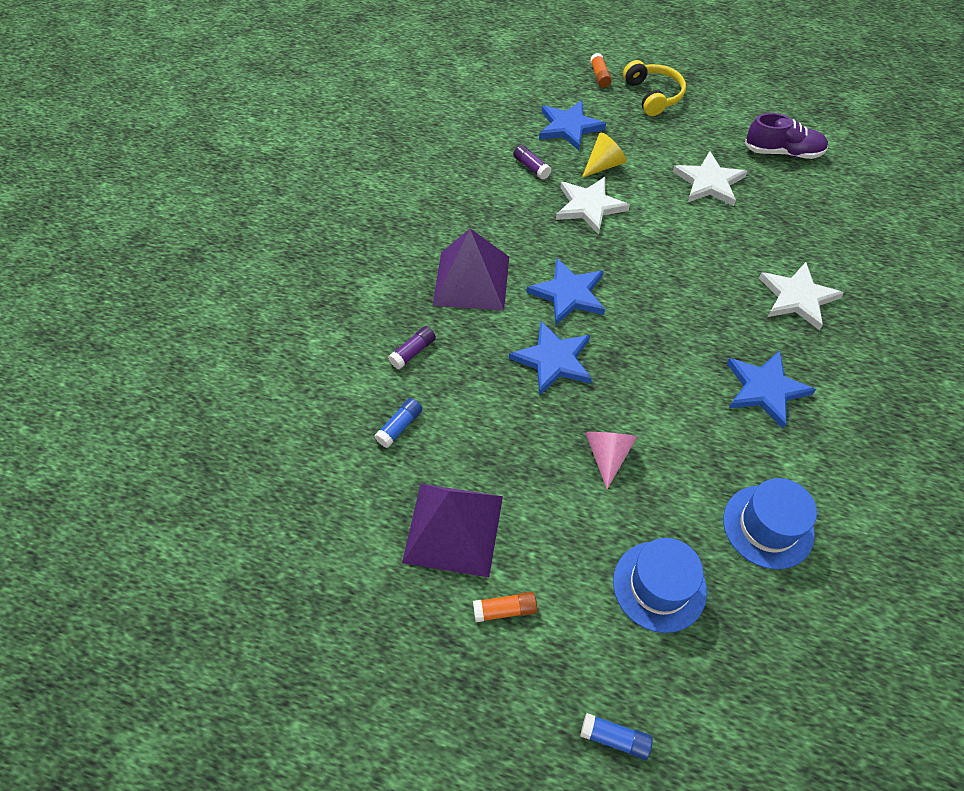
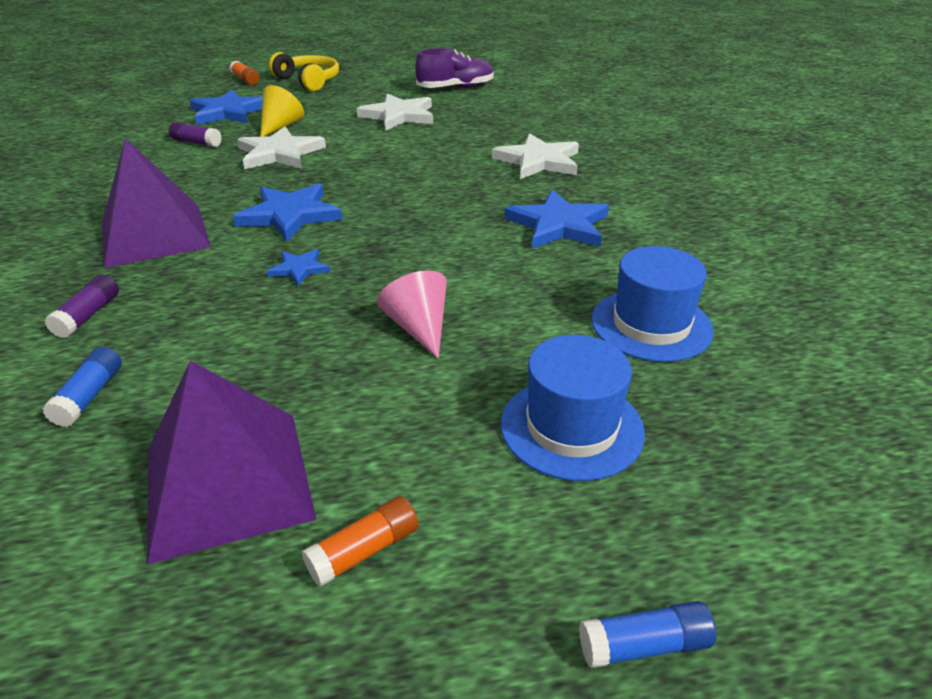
camera: 30 degrees left, 20 degrees down
(553, 360) = (299, 269): blue star -> blue star, size x0.52

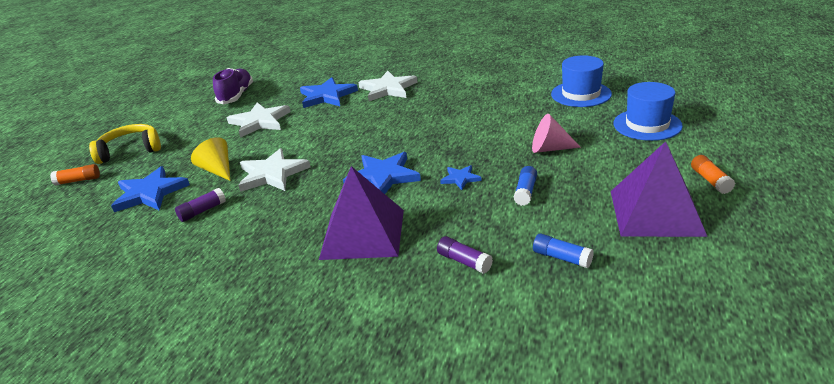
camera: 60 degrees left, 5 degrees down
(558, 225) = (472, 97): blue star -> blue star (327, 96)
(644, 645) = (766, 133): blue glue stick -> blue glue stick (525, 192)

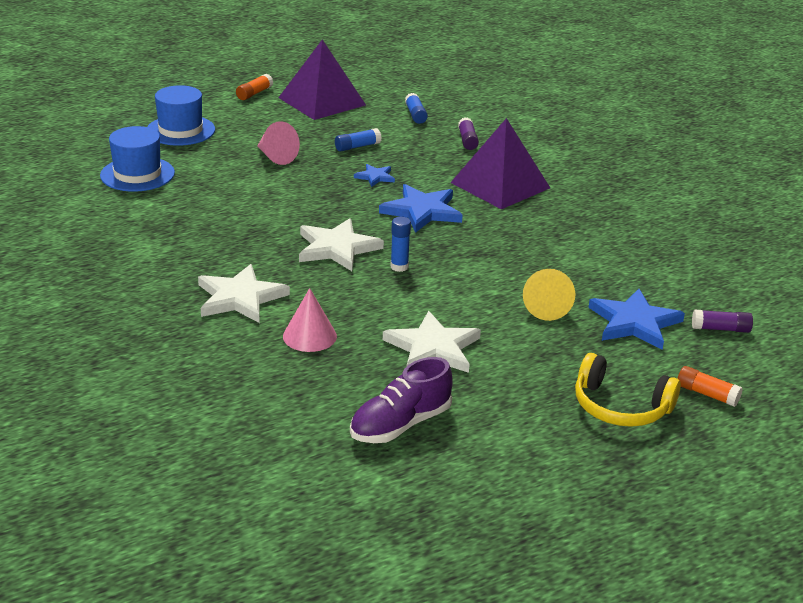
camera: 140 degrees left, 0 degrees up
(202, 211) = (599, 271): purple glue stick -> purple glue stick (720, 329)
(272, 174) = (502, 270): white star -> white star (337, 248)
(327, 96) = (309, 336): blue star -> pink cone
(337, 141) = (399, 267): none -> blue glue stick

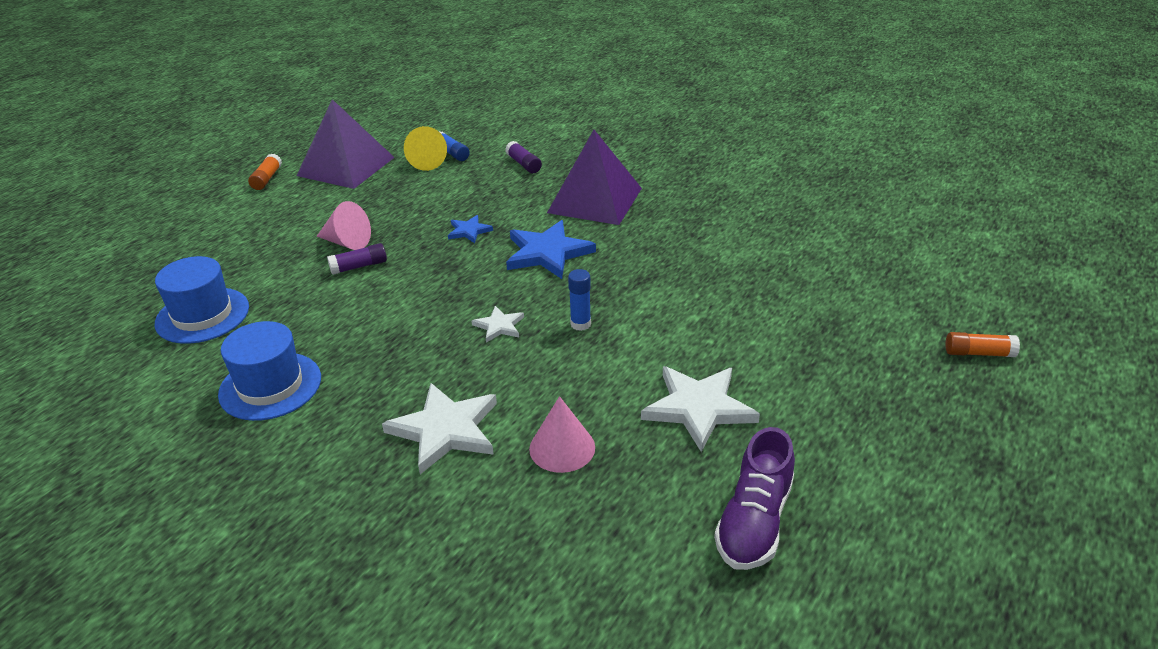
camera: 25 degrees left, 5 degrees up
(180, 130) = (215, 245): blue hat -> blue hat (270, 386)
(337, 248) = (499, 326): white star -> white star, size x0.52
(357, 146) = (423, 204): blue glue stick -> none
(546, 308) = (757, 316): yellow cone -> yellow cone (425, 162)
(620, 407) = (926, 401): yellow headphones -> none
(634, 323) = (845, 301): blue star -> none
(720, 329) = (918, 279): purple glue stick -> purple glue stick (359, 266)

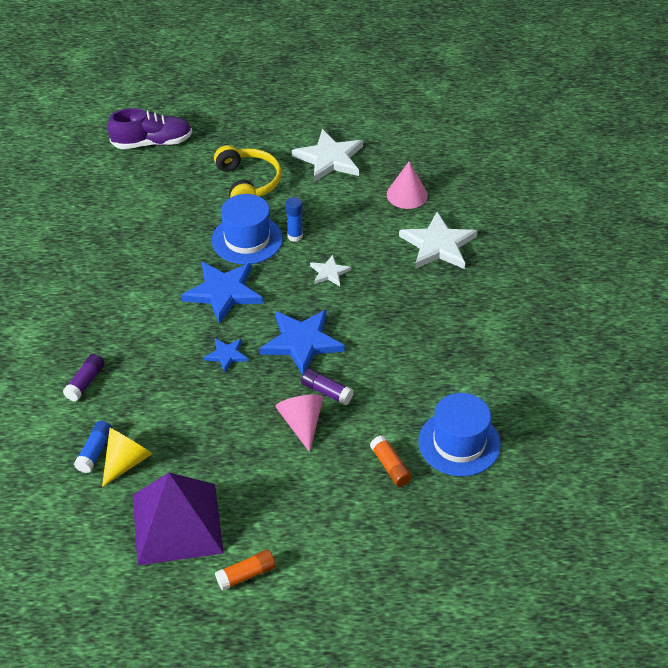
camera: 125 degrees left, 10 degrees up
(270, 386) = (481, 346): blue hat -> blue hat (247, 239)
(431, 274) = (301, 342): none -> blue star
(595, 200) = (122, 303): purple pyramid -> none
(706, 324) = (248, 183): none -> yellow headphones
(754, 522) = (392, 116): purple shoe -> purple shoe (152, 143)
(978, 353) = (192, 77): orange glue stick -> orange glue stick (390, 466)

